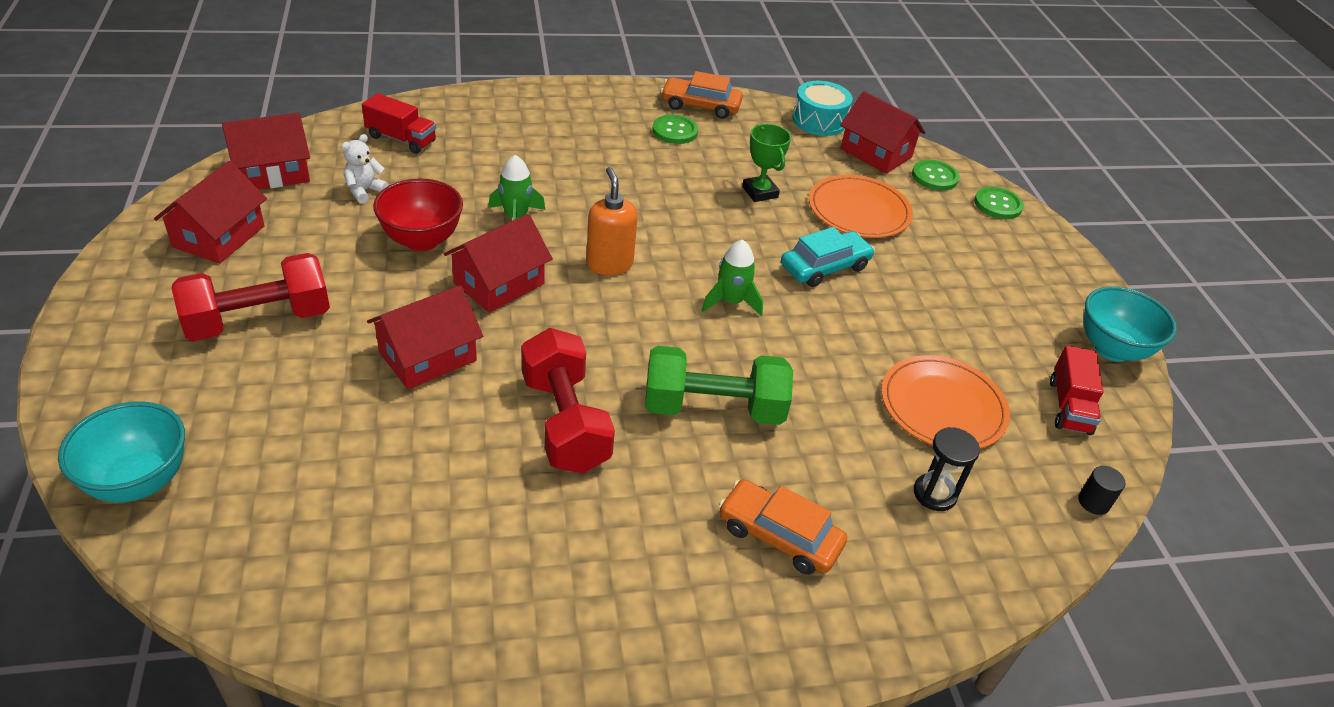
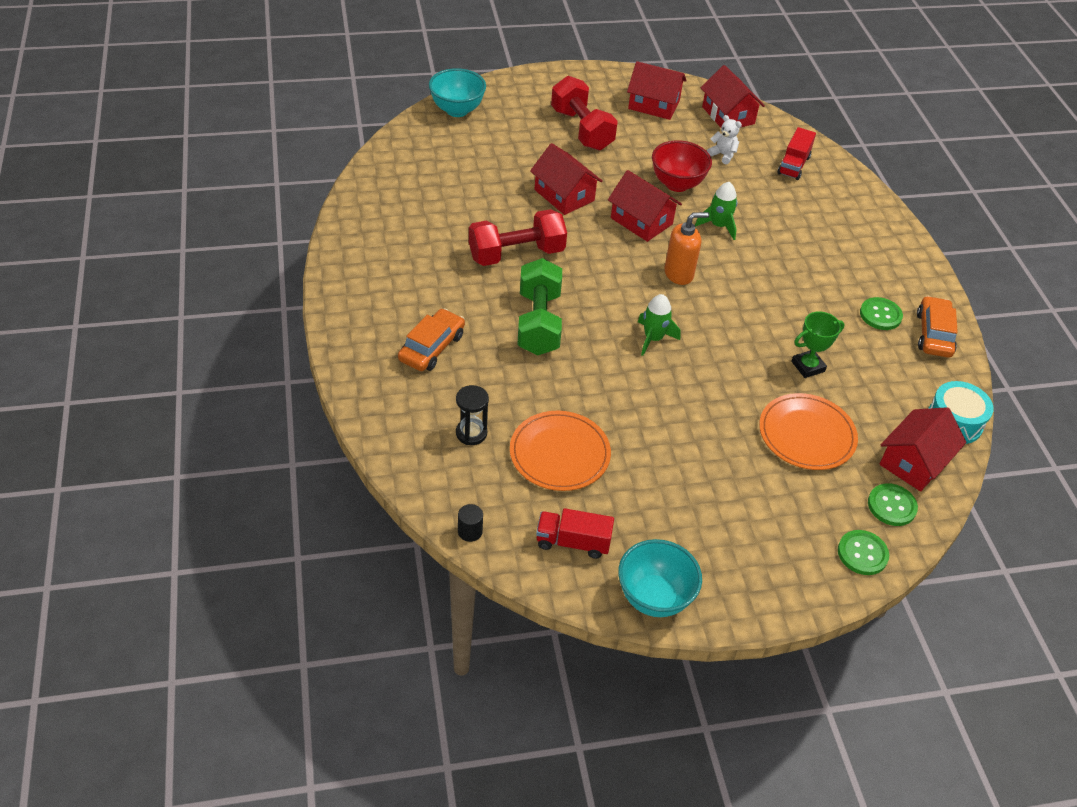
camera: 90 degrees right, 5 degrees up
(824, 267) = (714, 400): turquoise car -> none

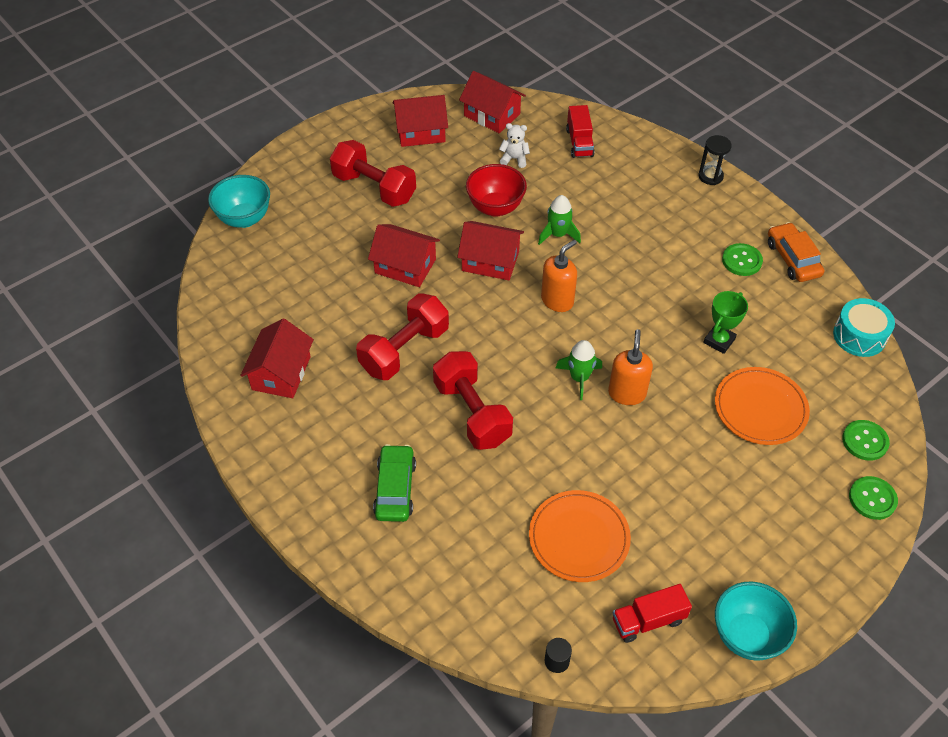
camera: 25 degrees left, 5 degrees up
(432, 347) = (395, 489): orange car -> green car
(471, 433) = (490, 559): black hourglass -> black hourglass (710, 176)
(538, 323) = (472, 413): green dumbbell -> red dumbbell
(688, 368) = (627, 393): none -> orange soap dispenser
(914, 462) = (855, 390): red house -> red house (281, 373)

